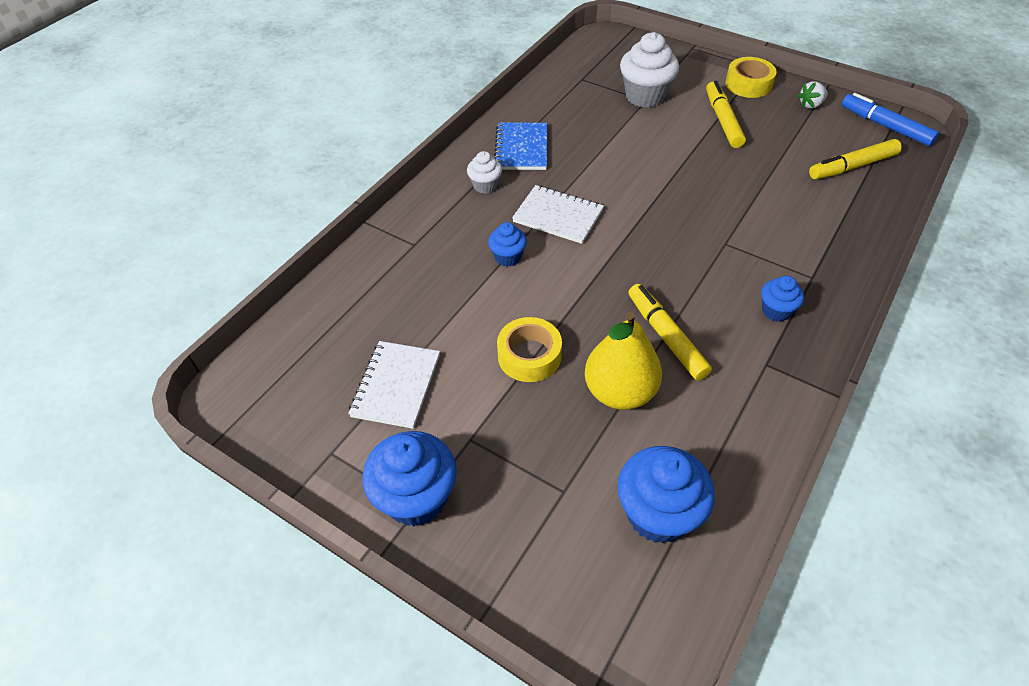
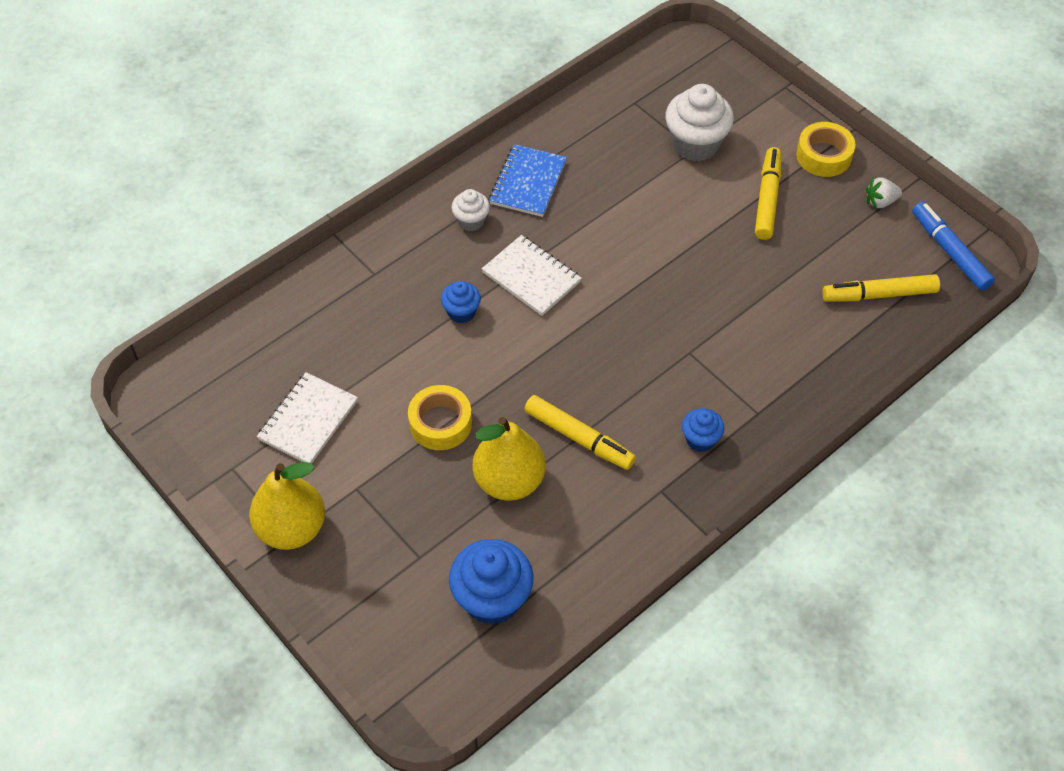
camera: 15 degrees right, 5 degrees up
(416, 498) = (292, 528): blue cupcake -> yellow pear
(666, 336) = (579, 438): yellow marker -> yellow marker turned 135 degrees clockwise

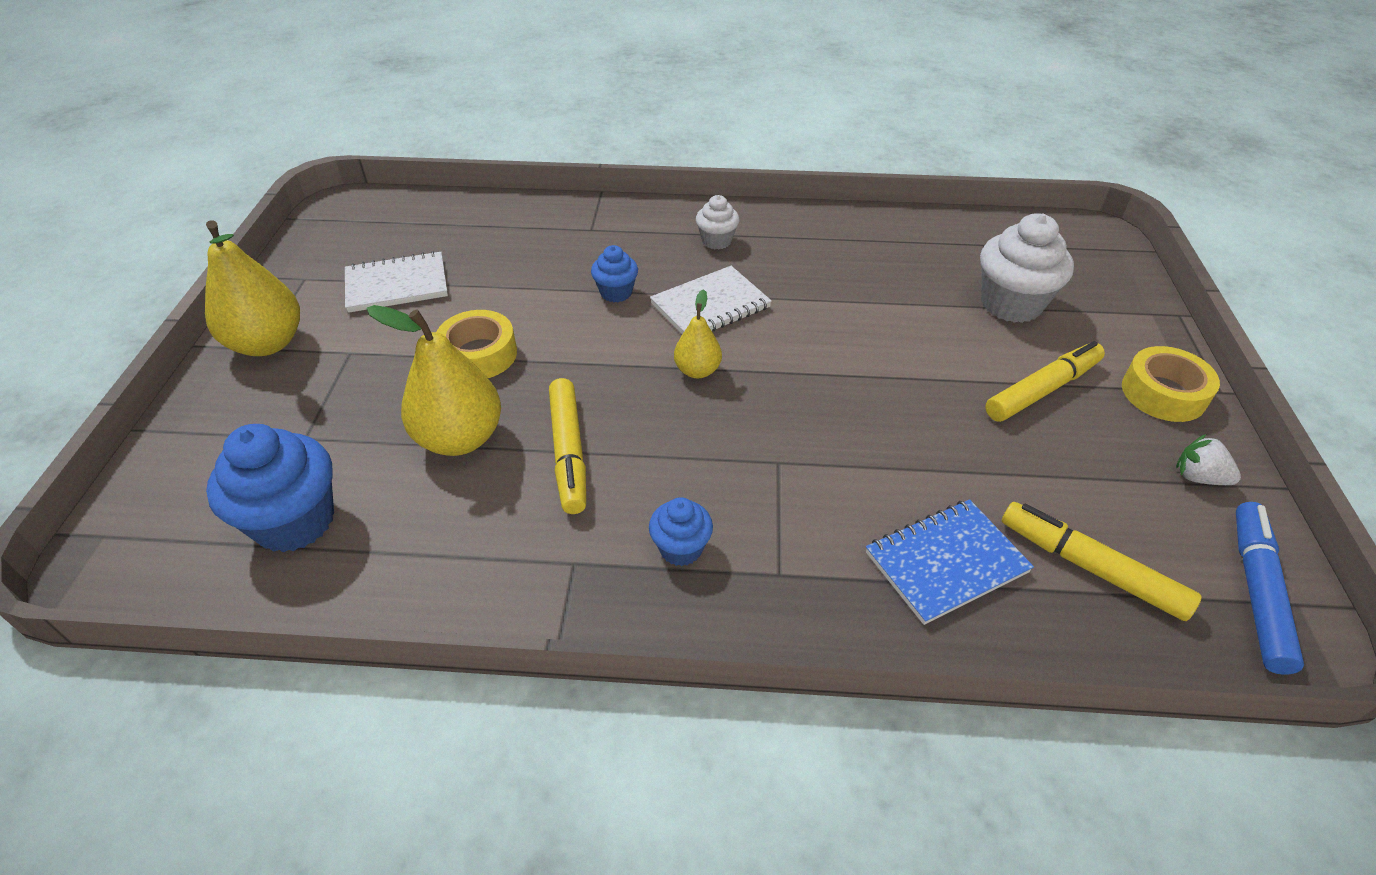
camera: 45 degrees right, 10 degrees down
(528, 182) = (803, 243): blue notebook -> blue notebook (945, 562)
(531, 277) = (710, 306): white notebook -> white notebook turned 60 degrees clockwise
(581, 330) = (697, 370): none -> yellow pear

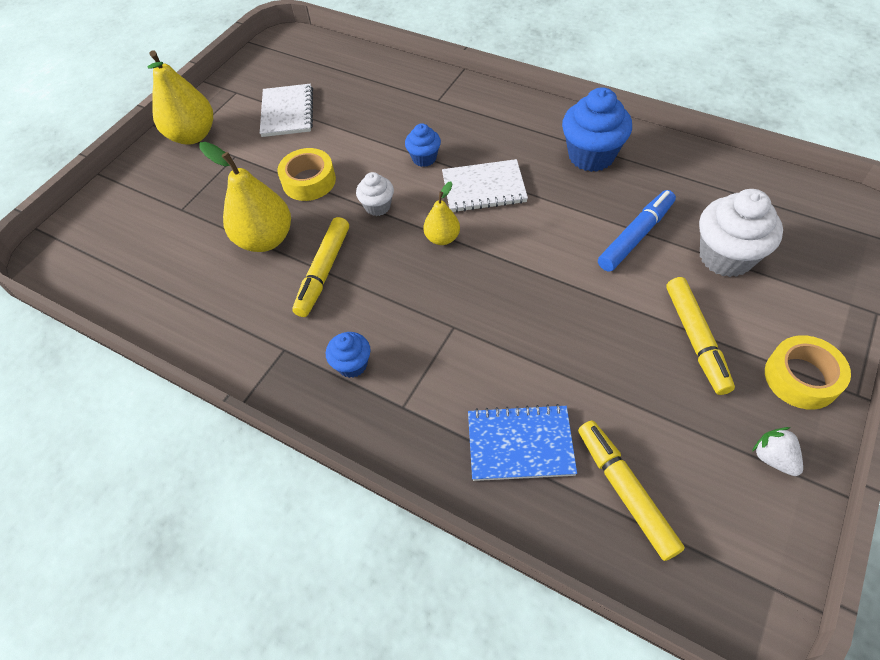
camera: 30 degrees right, 10 degrees up
(294, 521) = (150, 263): blue cupcake -> blue cupcake (591, 156)
(397, 285) = (287, 112): white notebook -> white notebook turned 75 degrees clockwise
(716, 241) = (523, 134): white cupcake -> white cupcake (377, 206)
(1042, 390) = (695, 339): yellow marker -> yellow marker turned 90 degrees clockwise
(1257, 591) = (746, 564): blue marker -> blue marker (636, 236)

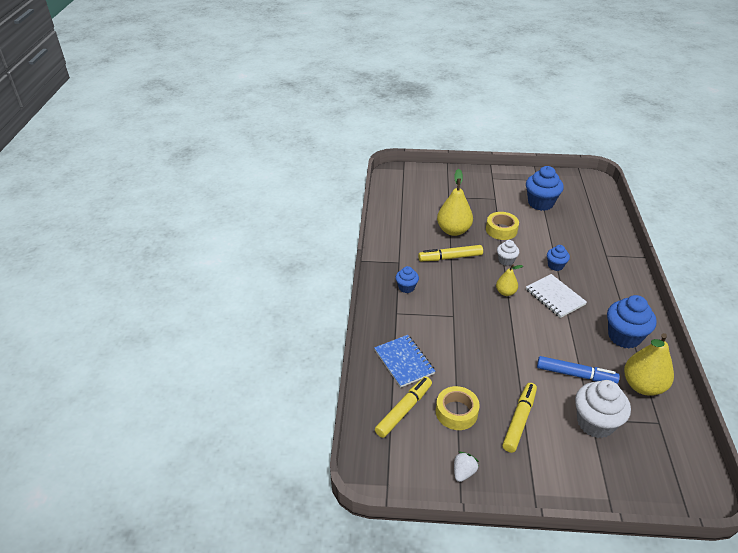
camera: 60 degrees right, 15 degrees down
(193, 135) = (495, 179): yellow pear -> yellow pear (643, 386)
(287, 112) = (540, 203): white notebook -> blue cupcake
(695, 339) = (519, 420): yellow marker -> yellow marker turned 150 degrees clockwise
(801, 378) = (528, 478): yellow tape -> yellow tape (456, 412)

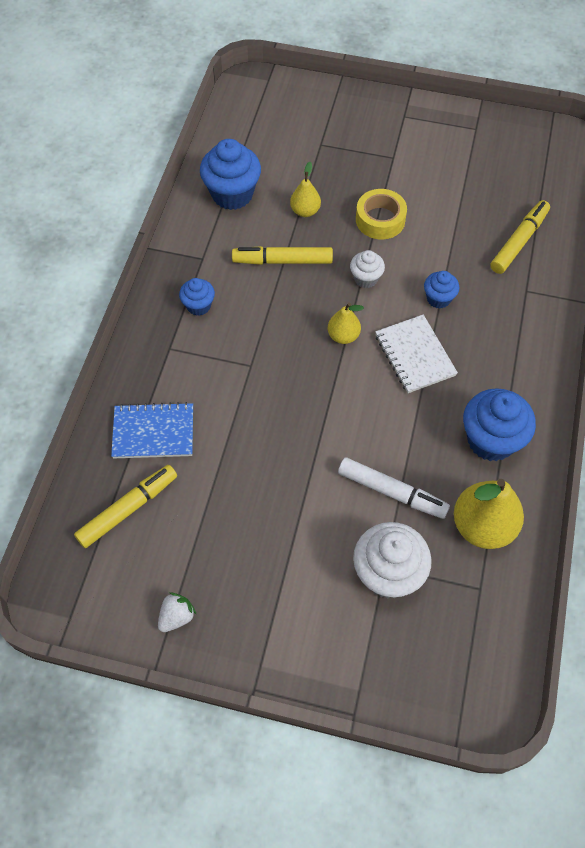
camera: 10 degrees right, 20 degrees up
(404, 362) = (153, 432): blue notebook -> blue notebook turned 75 degrees counterclockwise
(453, 230) = (305, 211): yellow pear -> yellow pear, size x0.55
(456, 412) = (199, 524): yellow tape -> none
(519, 420) = (282, 552): yellow marker -> yellow marker (519, 242)
(540, 203) = (462, 176): blue cupcake -> blue cupcake (232, 194)
(575, 374) = (392, 492): blue marker -> white marker

